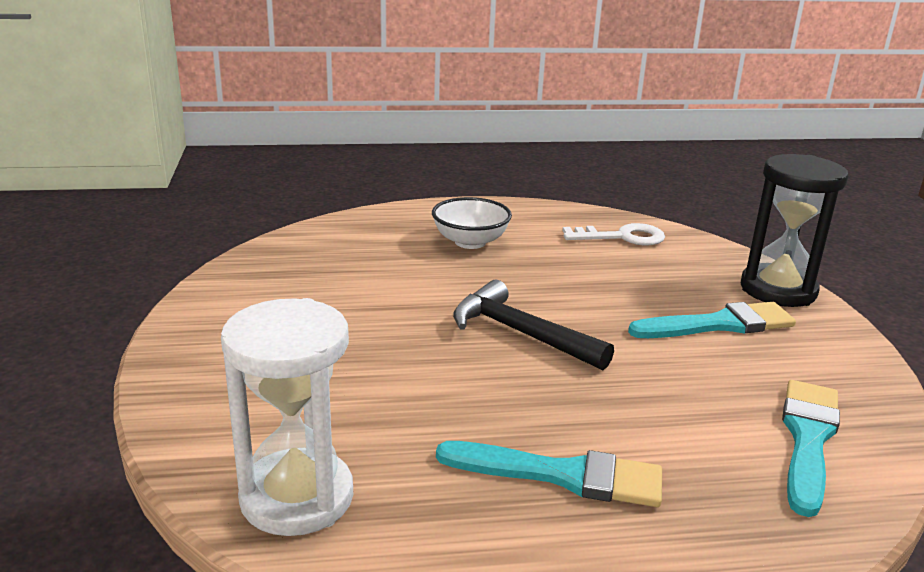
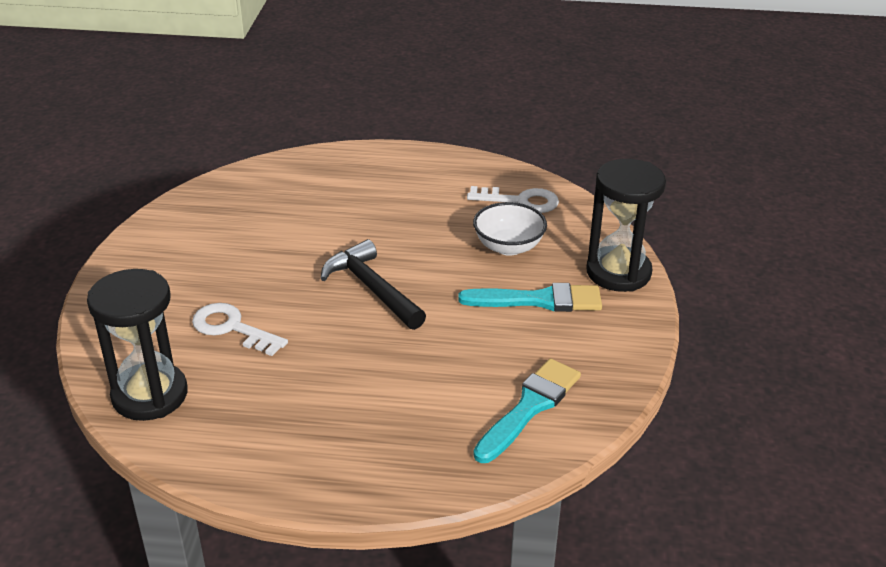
camera: 15 degrees right, 10 degrees up
(297, 497) = (150, 395): white hourglass -> black hourglass
(371, 397) = (232, 328): none -> white key
(470, 242) = (384, 193): white bowl -> white bowl (508, 247)
(562, 475) = (330, 407): turquoise brush -> none

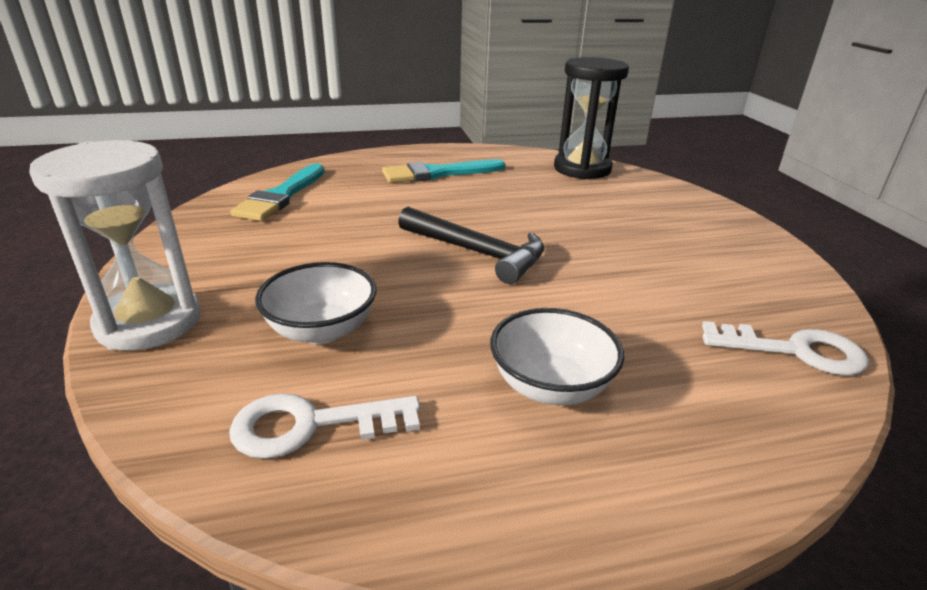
camera: 160 degrees right, 5 degrees down
(232, 328) = (576, 206): white key -> white key (794, 351)
(395, 195) = (550, 386): none -> white bowl
(539, 300) = (272, 271): turquoise brush -> turquoise brush (438, 173)
(618, 272) = (149, 322): black hourglass -> white hourglass

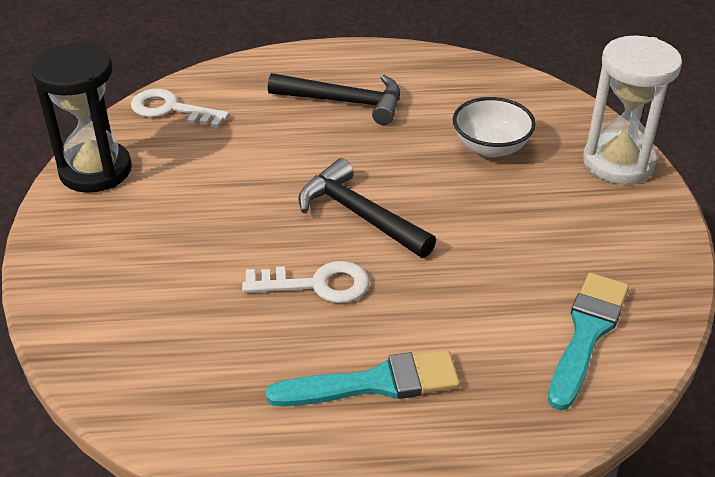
camera: 170 degrees left, 10 degrees up
(311, 425) = (483, 93): white key -> white key (316, 284)
(550, 386) = (345, 102): white bowl -> black hammer
(582, 169) = (146, 382): black hourglass -> black hourglass (95, 170)

